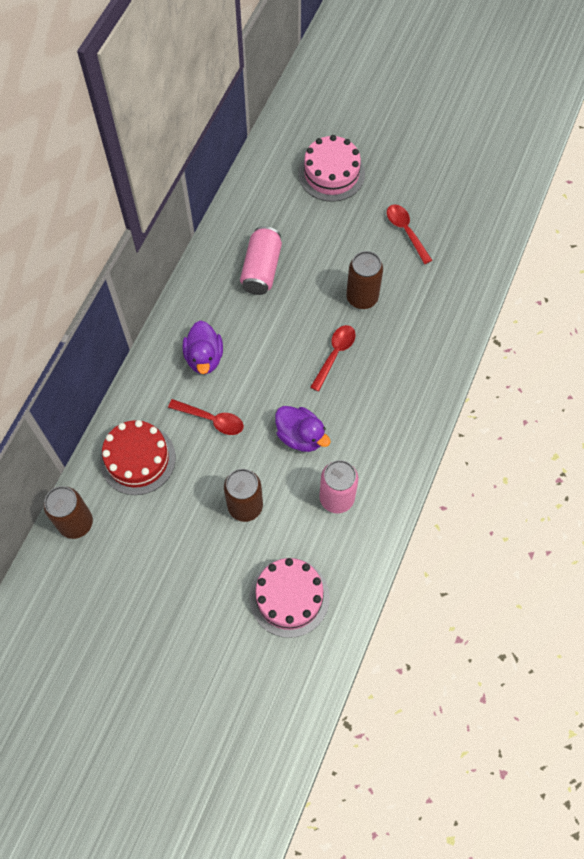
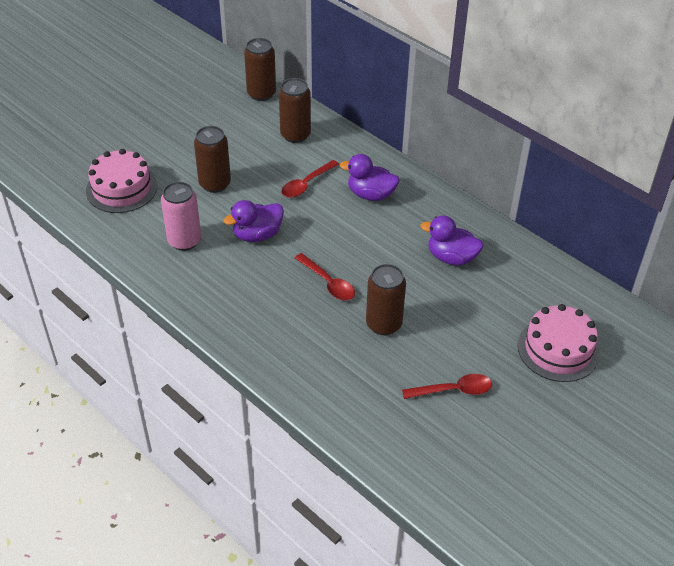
camera: 110 degrees right, 20 degrees down
(137, 459) = (295, 135): red cake -> brown can
(261, 269) = (451, 257): pink can -> purple duck

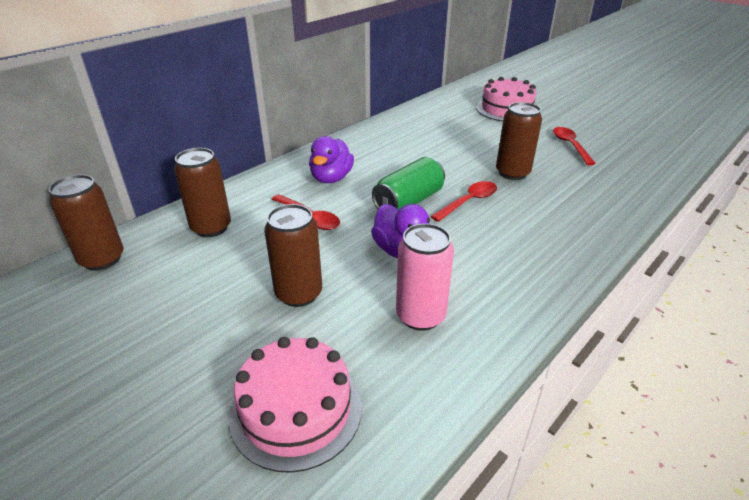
camera: 90 degrees left, 10 degrees down
(329, 243) = (408, 201): none -> green can
(451, 257) = (418, 142): purple duck -> none

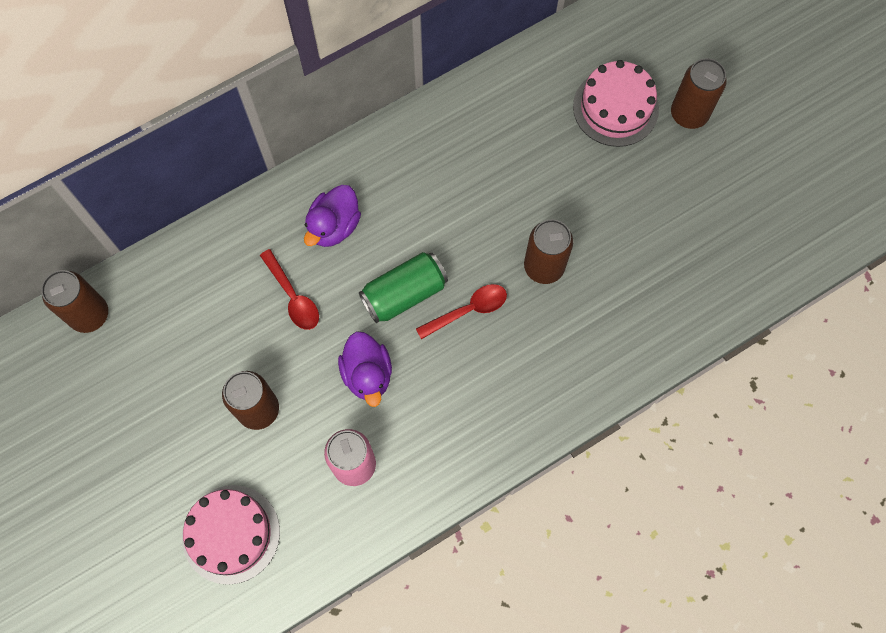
camera: 15 degrees right, 35 degrees up
(211, 228) = (193, 289): brown can -> brown can (689, 114)
(570, 145) = (647, 223): red spoon -> none

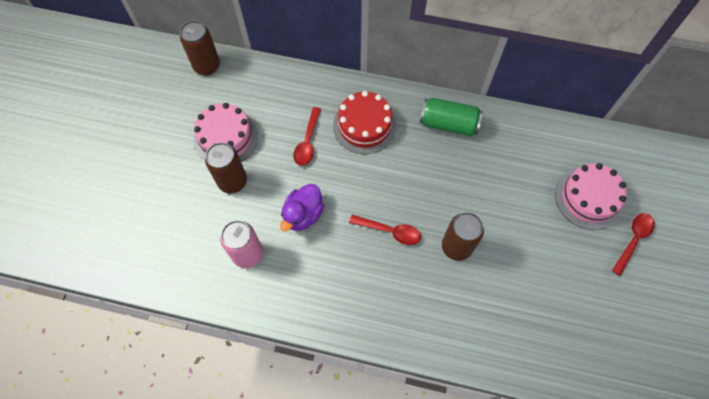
camera: 45 degrees right, 5 degrees down
(231, 534) = (155, 229): pink cake -> pink cake (226, 137)
(334, 226) = (364, 126): purple duck -> red cake
(404, 293) = (365, 191): green can -> green can (448, 124)
(689, 114) = (633, 240): brown can -> red spoon

